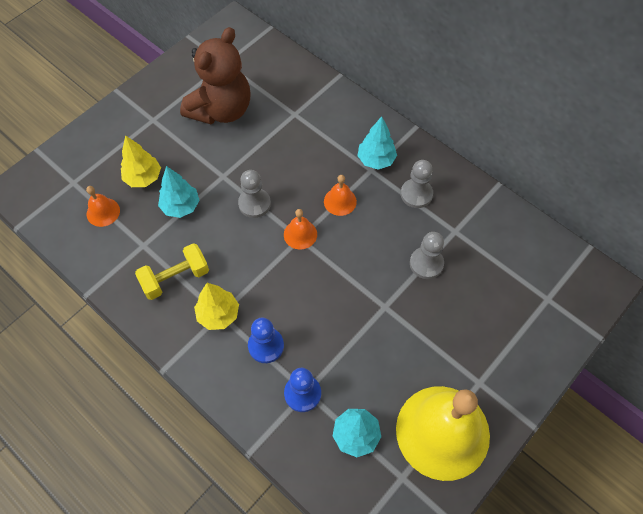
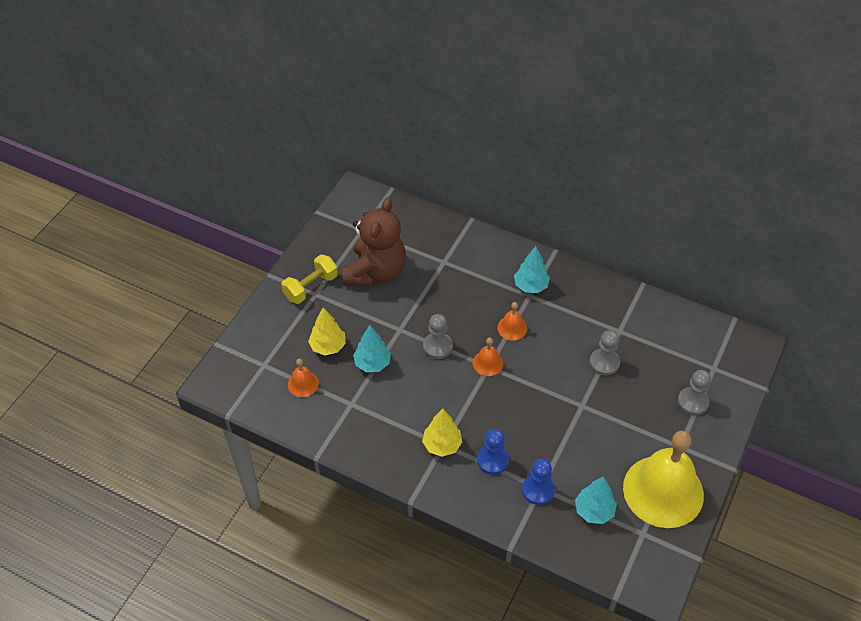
camera: 15 degrees left, 10 degrees down
(175, 278) = (392, 424): yellow dumbbell -> yellow dumbbell (311, 287)
(416, 194) = (576, 307): grey pawn -> grey pawn (693, 402)

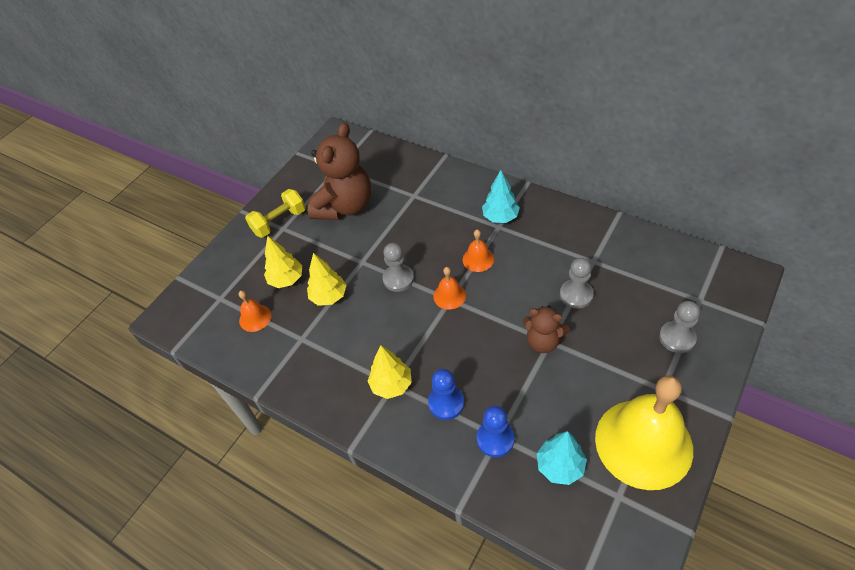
camera: 10 degrees right, 0 degrees up
(372, 363) = (329, 296): turquoise tree -> yellow tree
(576, 405) = (543, 341): none -> brown teddy bear

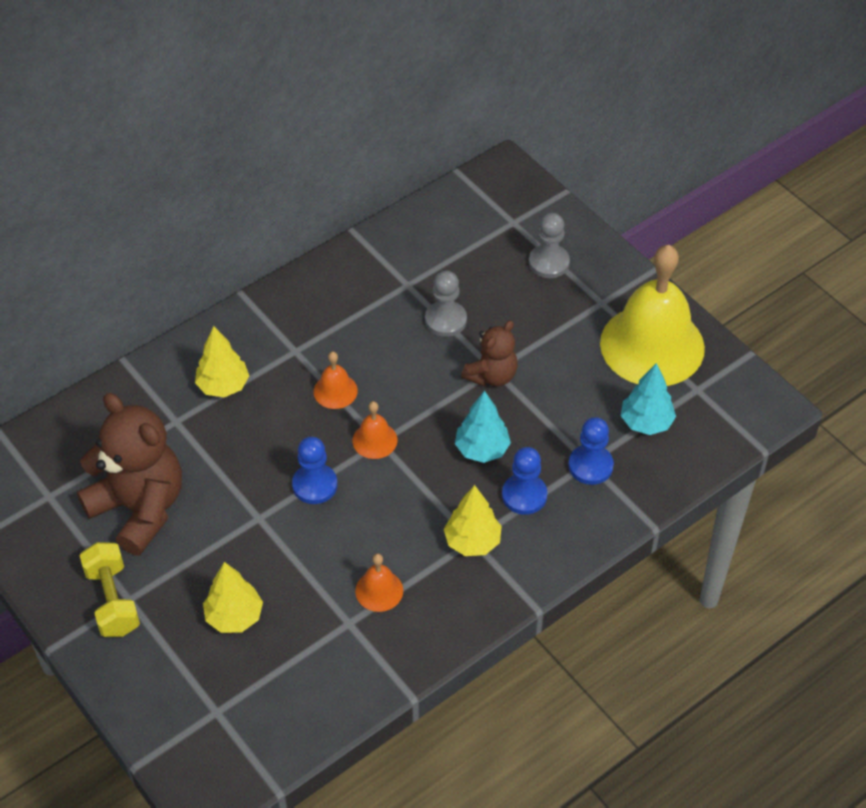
camera: 75 degrees left, 0 degrees up
(255, 318) = (280, 671): orange bell -> orange bell (379, 590)
(329, 296) = (297, 572): yellow tree -> yellow tree (223, 386)
(398, 279) = (315, 485): grey pawn -> blue pawn
(500, 217) = (281, 343): turquoise tree -> turquoise tree (482, 449)

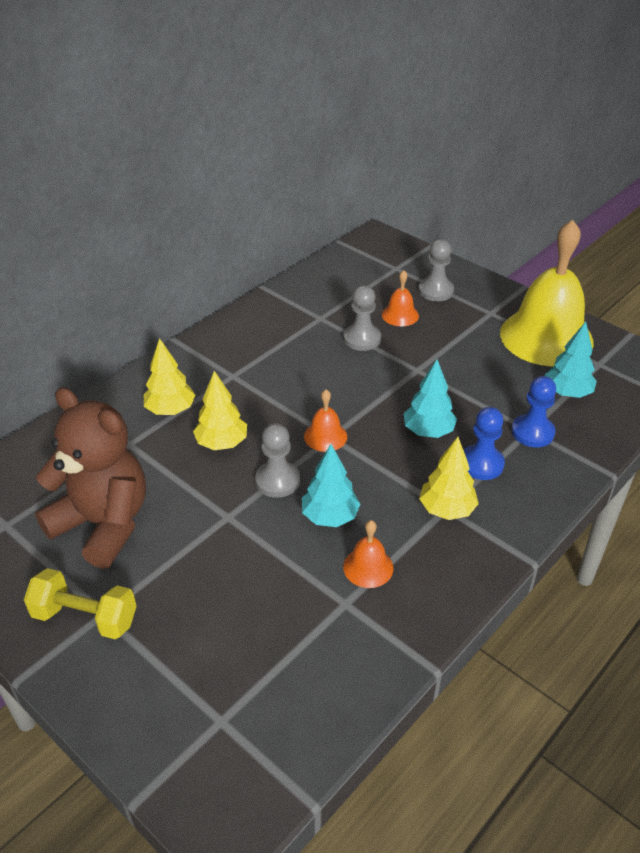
camera: 10 degrees left, 10 degrees down
(113, 600) = (85, 617): yellow dumbbell -> yellow dumbbell turned 45 degrees counterclockwise
(234, 617) = (221, 615): yellow tree -> yellow tree (222, 443)
(315, 485) = (277, 480): blue pawn -> grey pawn
(335, 391) = (277, 402): orange bell -> orange bell (400, 315)
(356, 532) = (330, 517): none -> turquoise tree
(492, 375) = (416, 374): brown teddy bear -> none

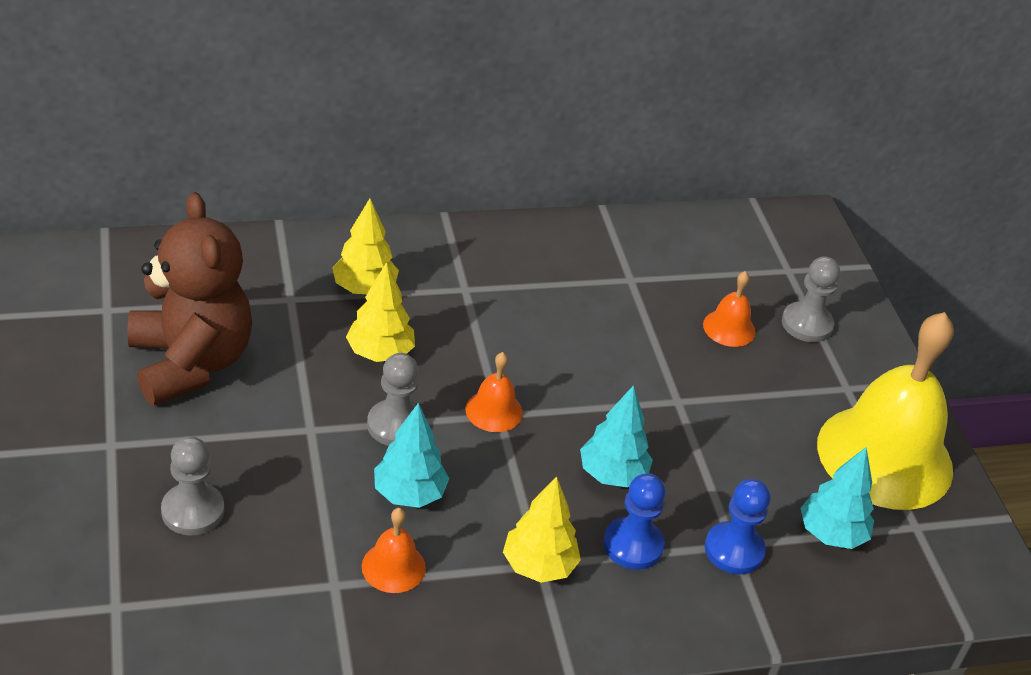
camera: 30 degrees right, 0 degrees up
(85, 617) = (93, 438): yellow dumbbell -> none
(362, 339) = (652, 330): grey pawn -> grey pawn (193, 511)

